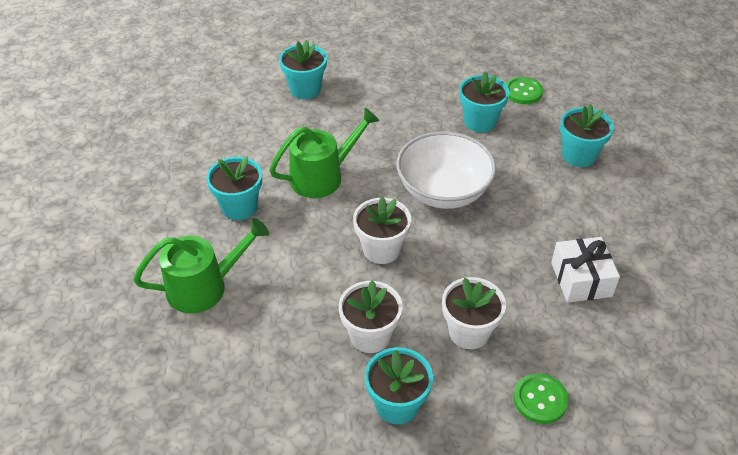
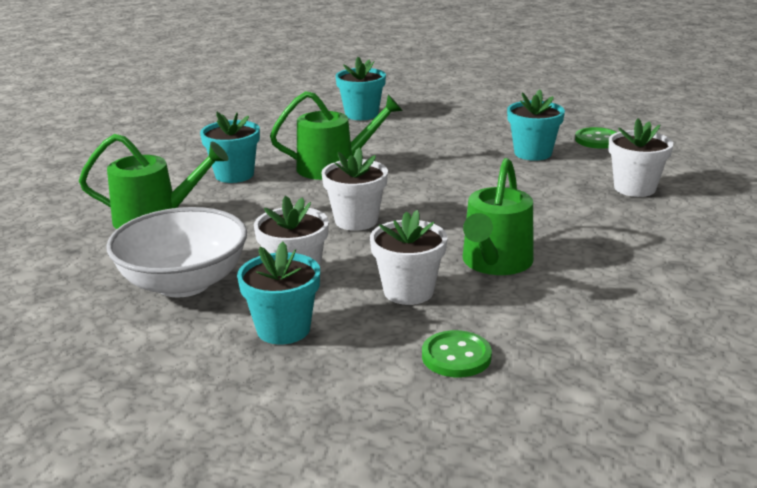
camera: 20 degrees right, 20 degrees down
(443, 191) = (456, 192): white bowl -> white bowl (184, 283)
(516, 279) = (495, 262): none -> green watering can
(578, 155) = (634, 188): turquoise flower pot -> white flower pot
(581, 279) = (575, 275): white gift -> none

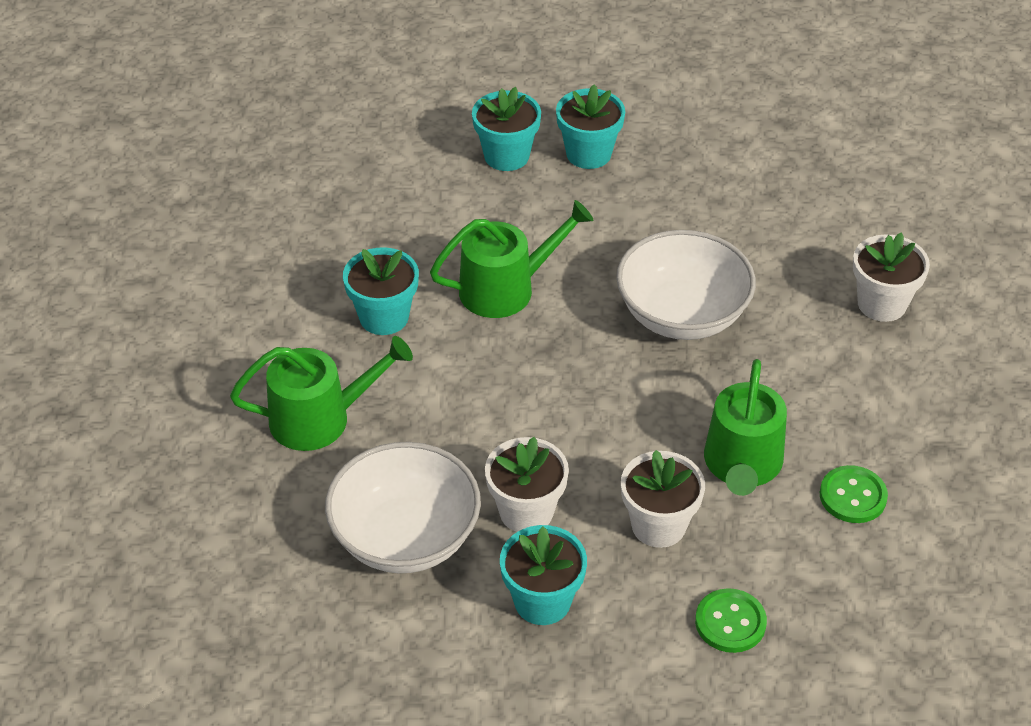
camera: 10 degrees left, 20 degrees up
(356, 220) = (566, 401): white flower pot -> none
(467, 185) = (682, 315): none -> white bowl
(533, 153) = (750, 235): turquoise flower pot -> turquoise flower pot (588, 154)
(597, 140) = (827, 197): green button -> green button (853, 496)

